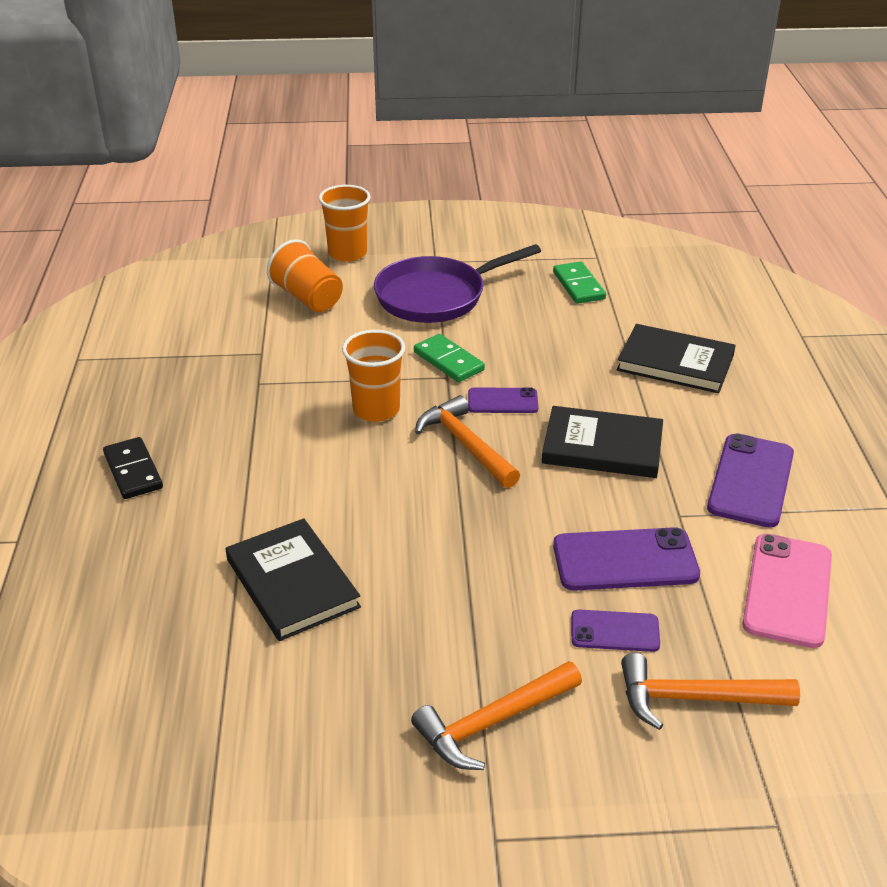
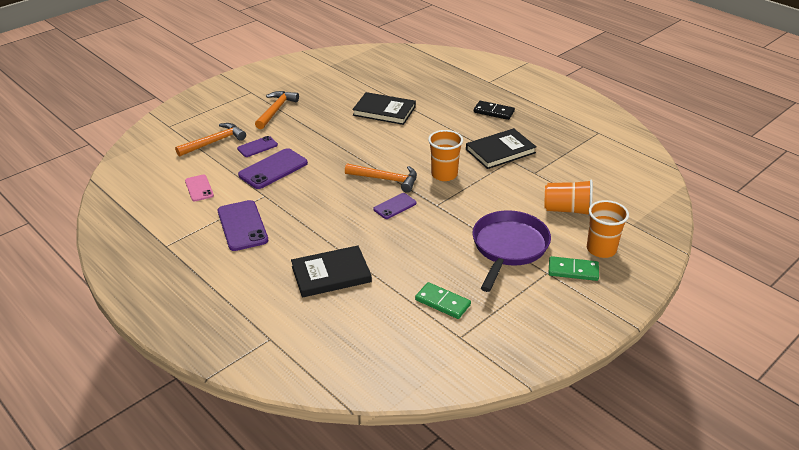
camera: 140 degrees right, 0 degrees up
(448, 361) = (447, 213): green domino -> green domino (573, 270)
(602, 447) = (325, 208): black book -> black book (500, 151)
(788, 590) = (199, 188): pink phone -> pink phone, size x0.59

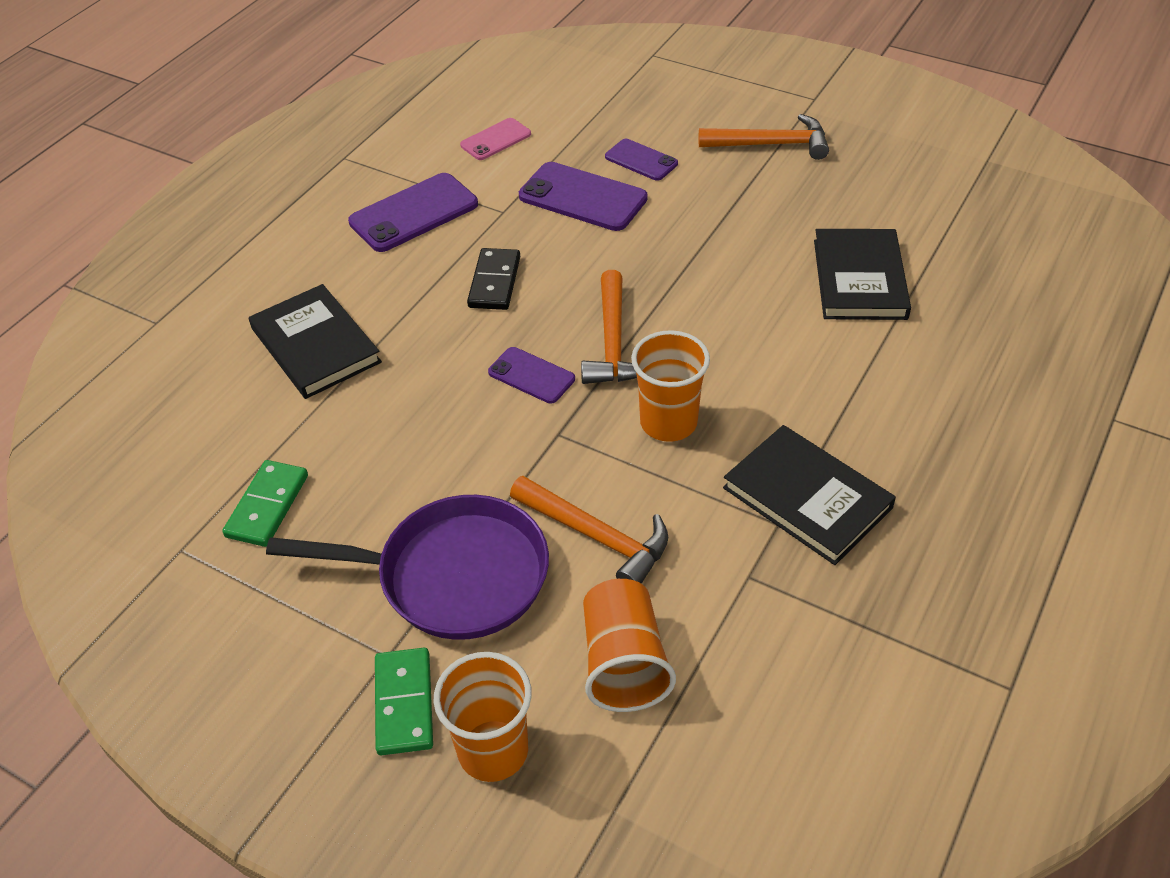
camera: 75 degrees right, 10 degrees up
(214, 142) = (631, 112): orange hammer -> orange hammer (597, 537)
(493, 112) = (973, 454): black domino -> black domino (494, 282)

